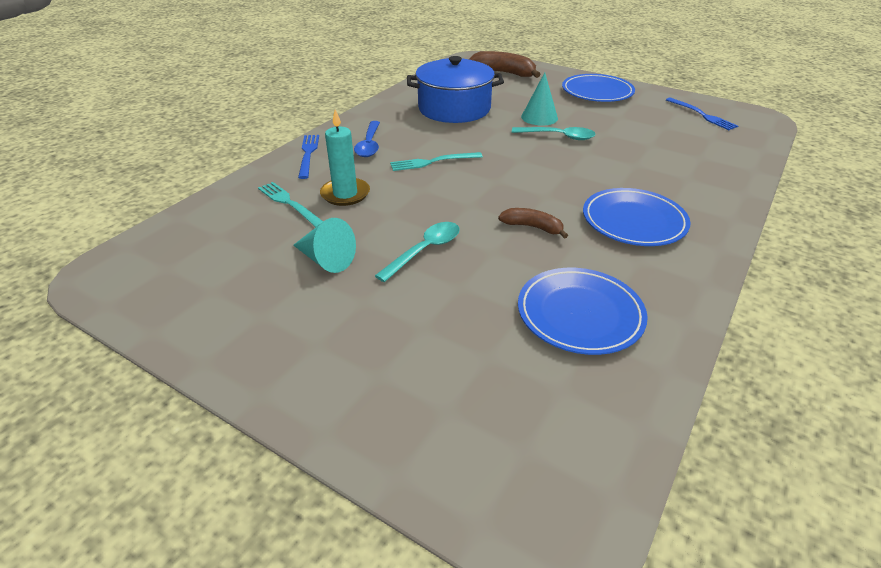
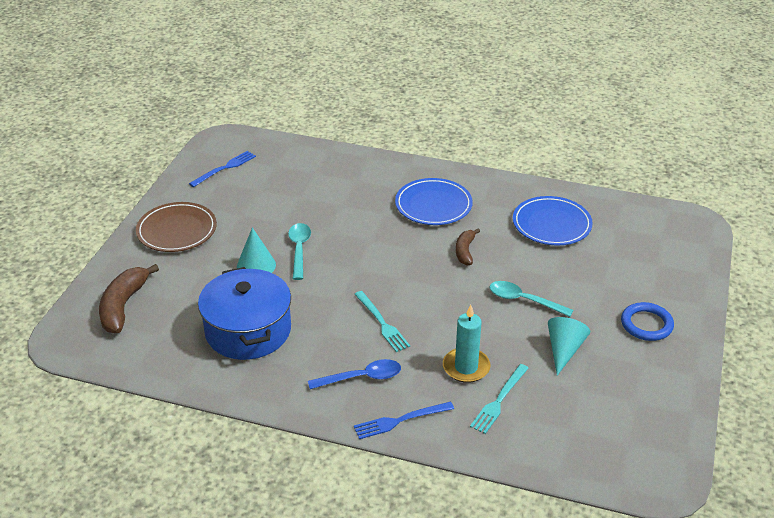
camera: 105 degrees left, 0 degrees up
(323, 345) = (646, 324): none -> blue ring
(597, 92) = (177, 231): blue plate -> brown plate

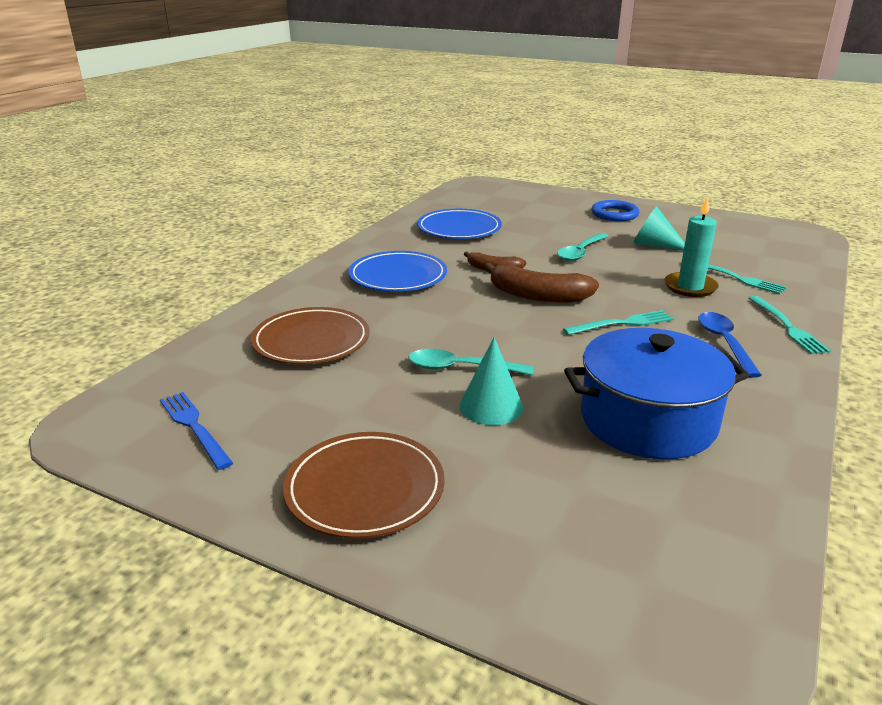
camera: 80 degrees left, 10 degrees down
(123, 306) = (591, 565): brown banana -> brown banana (538, 296)
(322, 186) = (311, 341): none -> brown plate
(400, 420) = (787, 326): blue fork -> turquoise fork

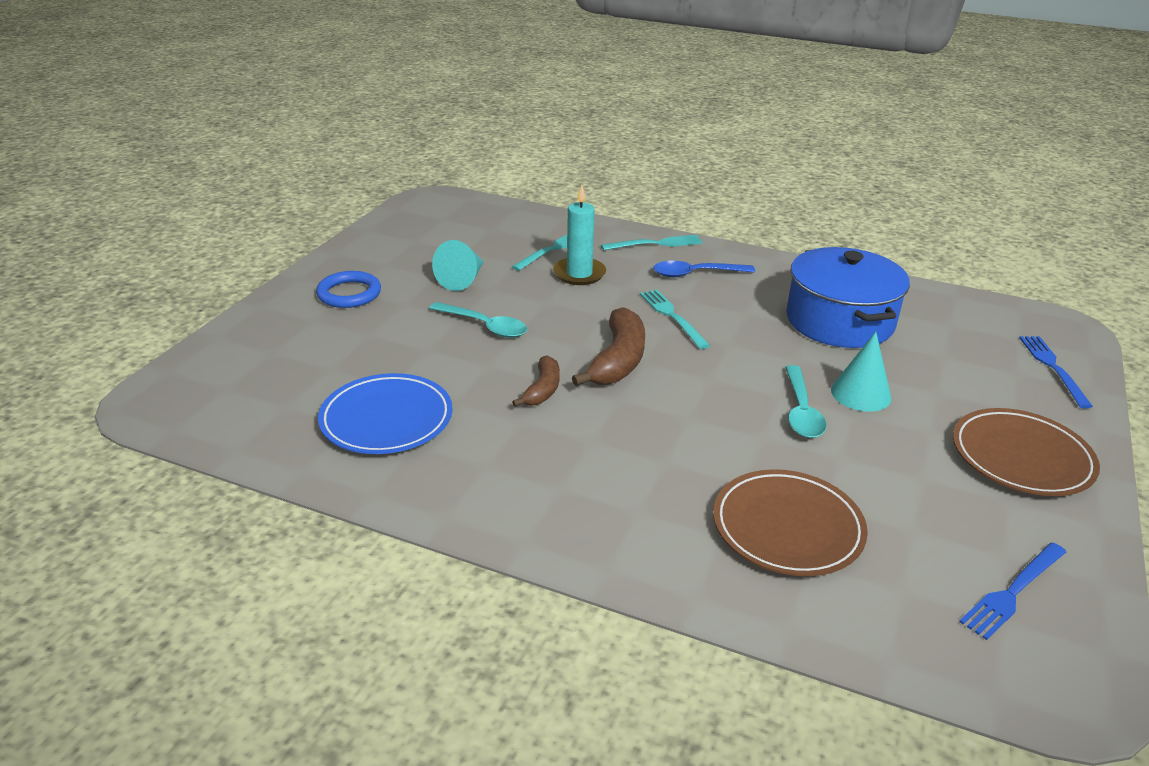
camera: 95 degrees left, 5 degrees up
(398, 276) = (575, 469): blue plate -> none
(564, 592) = (1053, 368): none -> blue fork

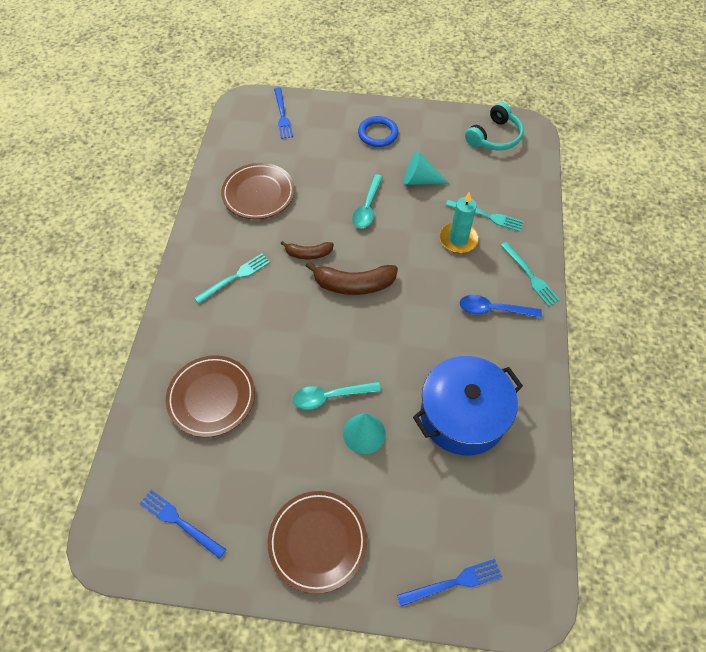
camera: 75 degrees right, 25 degrees up
(225, 368) = (282, 115): none -> blue fork
(386, 419) = (258, 194): blue plate -> brown plate
(427, 219) = (494, 137): none -> turquoise headphones
(672, 317) = (422, 305): turquoise fork -> turquoise fork (235, 277)
(696, 274) = (493, 310): blue spoon -> blue spoon turned 60 degrees counterclockwise

